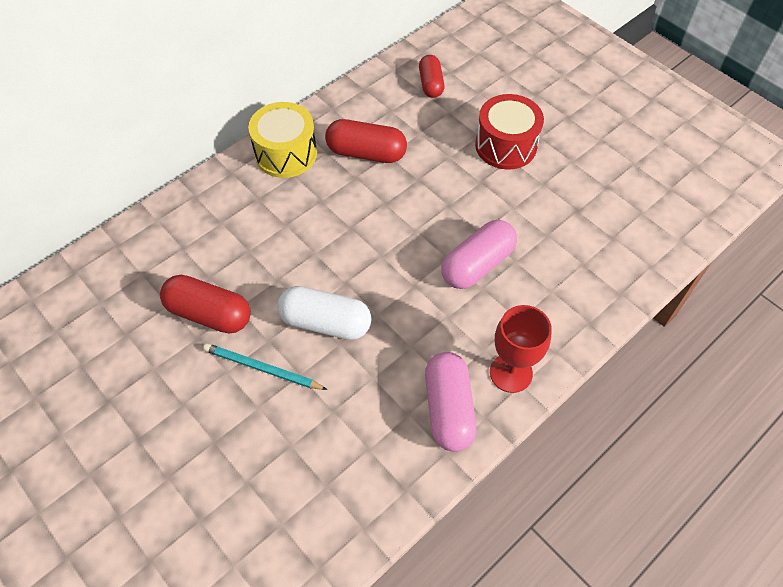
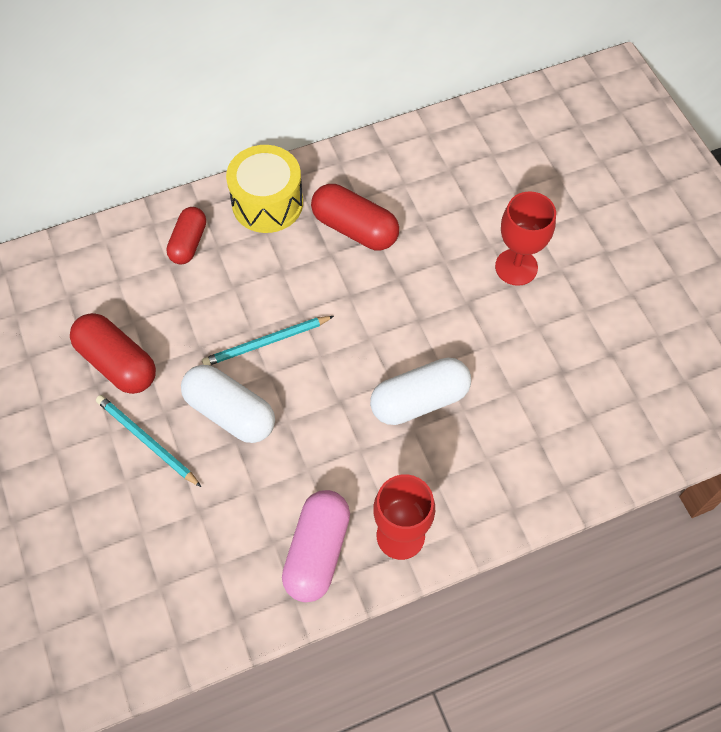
camera: 20 degrees right, 5 degrees up
(332, 259) = (266, 342): none -> turquoise pencil
(431, 84) = (464, 164): red capsule -> red capsule (188, 243)
(477, 265) = (419, 400): pink capsule -> white capsule
(506, 145) = (516, 267): red drum -> red goblet

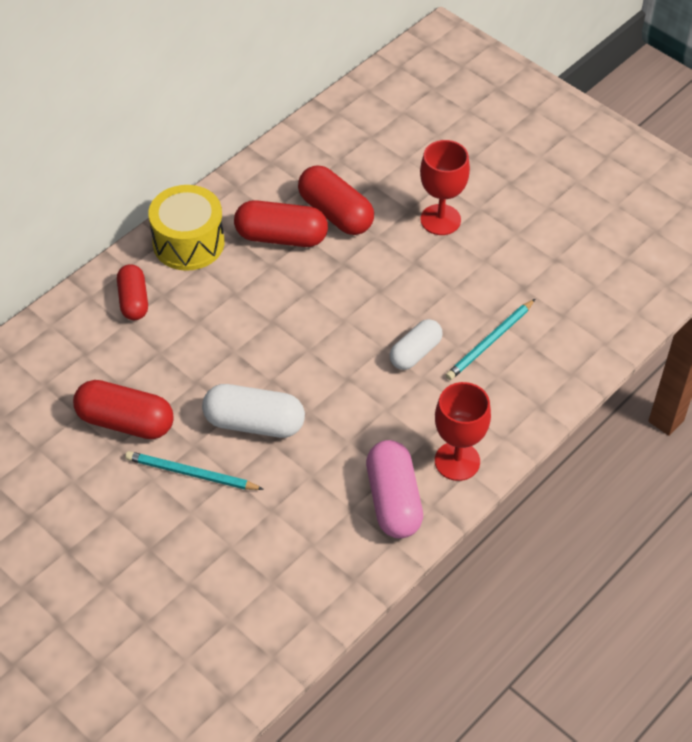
camera: 25 degrees left, 10 degrees down
(266, 342) = (254, 356): turquoise pencil -> turquoise pencil (490, 342)
(418, 223) = (335, 213): none -> red capsule
(419, 400) = (415, 353): white capsule -> white capsule, size x0.66

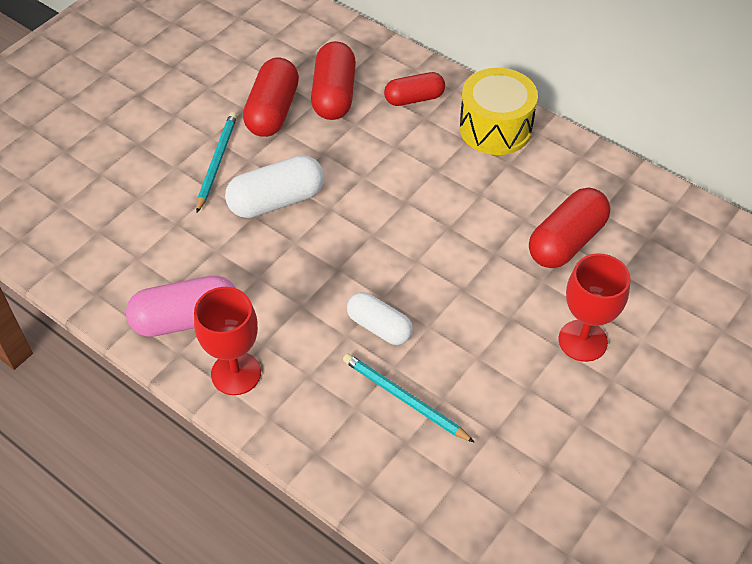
camera: 85 degrees right, 0 degrees up
(254, 423) = (276, 201): white capsule -> white capsule turned 60 degrees clockwise
(281, 237) = (520, 198): red capsule -> red capsule (334, 95)

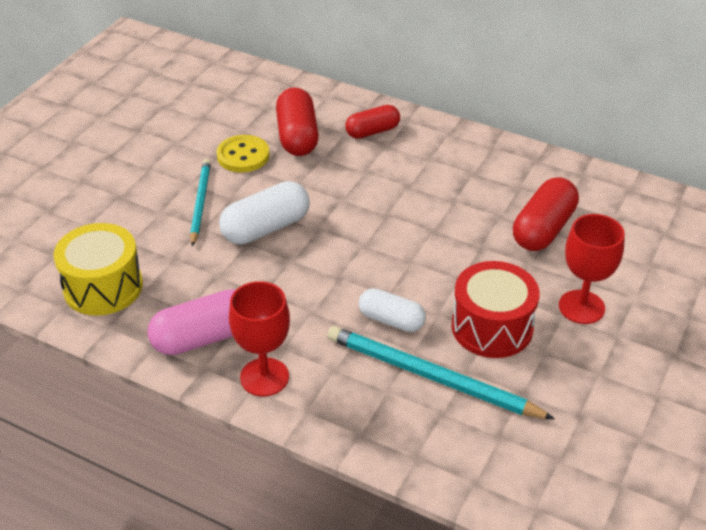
camera: 10 degrees left, 10 degrees down
(273, 111) = (243, 156): red capsule -> yellow button
(404, 399) = (431, 377): turquoise pencil -> turquoise pencil, size x1.59
(481, 350) = (492, 327): none -> red drum
(495, 128) = (453, 147): yellow drum -> yellow drum (103, 287)

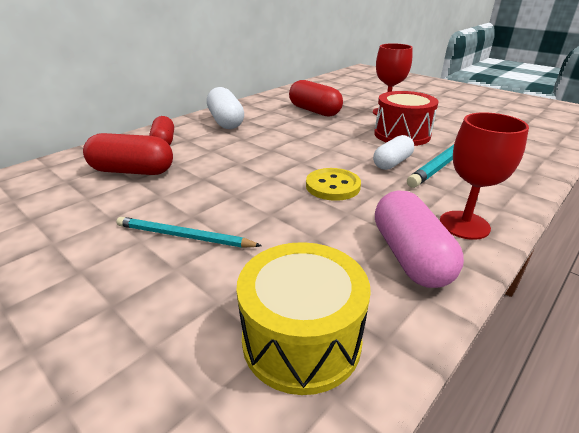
camera: 75 degrees left, 10 degrees down
(243, 156) = (129, 201): yellow button -> yellow button (333, 186)
(266, 228) = (254, 201): white capsule -> white capsule (226, 121)

